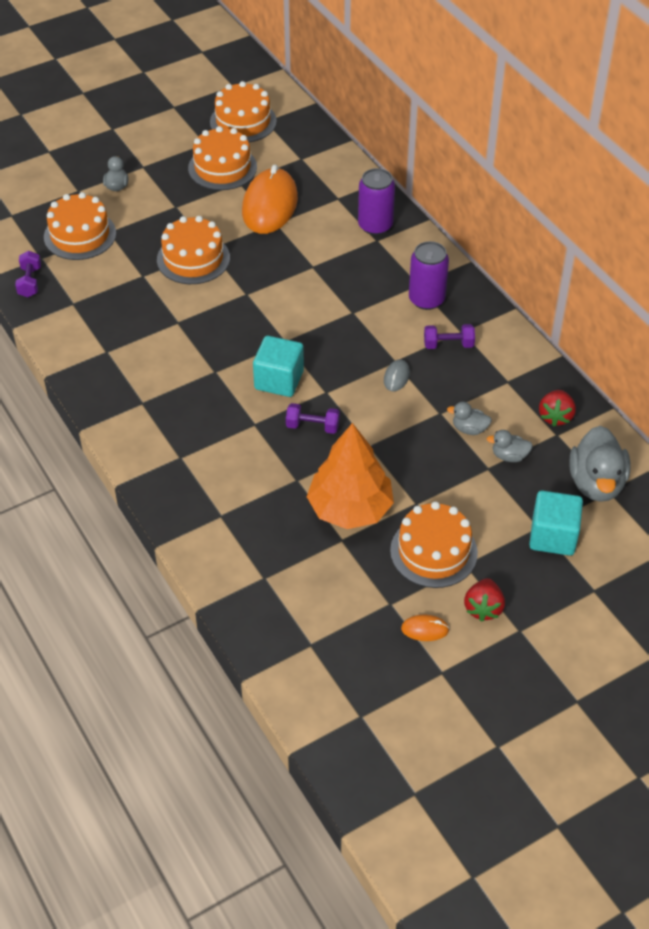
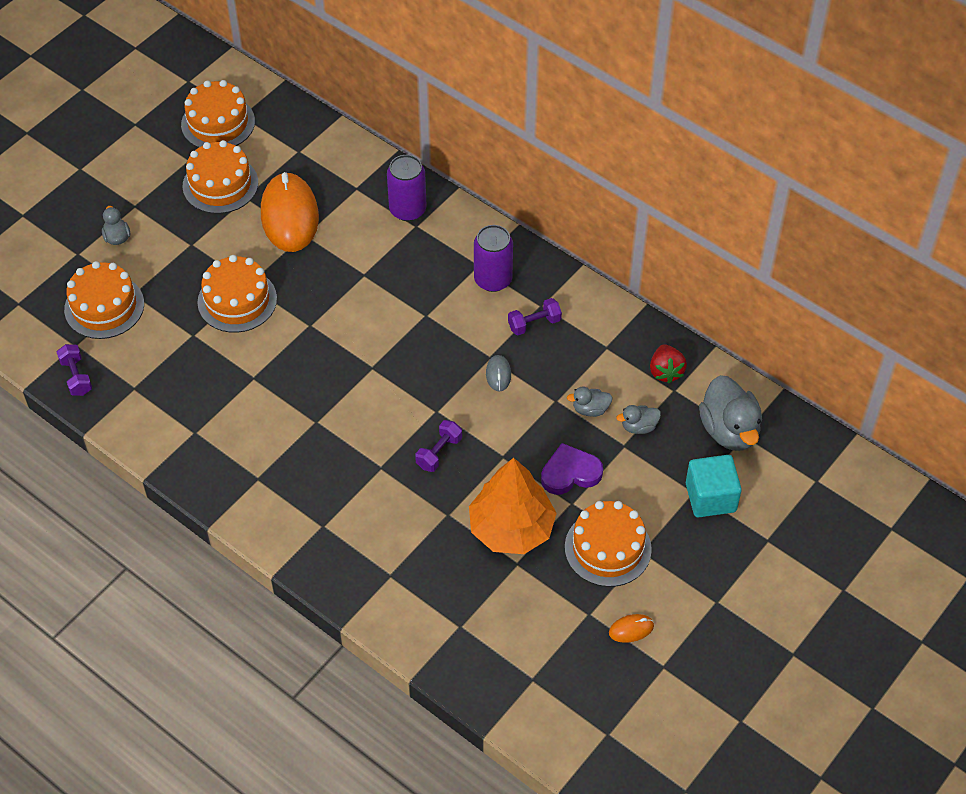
camera: 20 degrees left, 5 degrees up
(279, 380) = (384, 412): turquoise cube -> none
(312, 426) = (439, 452): purple dumbbell -> purple dumbbell turned 45 degrees counterclockwise
(426, 477) = (570, 473): none -> purple heart
(483, 608) = (676, 590): red strawberry -> none

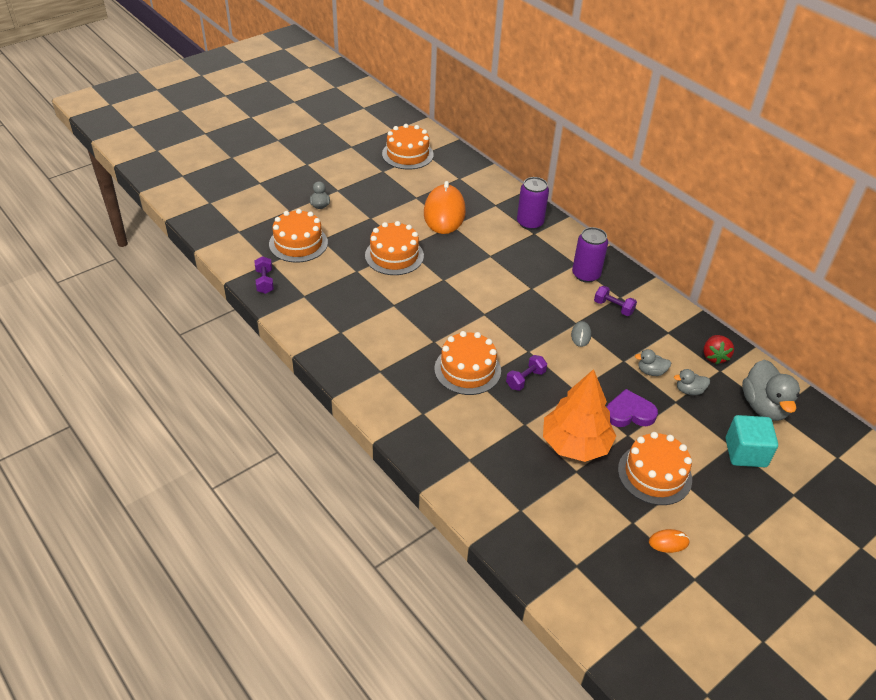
camera: 10 degrees right, 10 degrees down
(220, 184) = (400, 187): orange cake -> orange cake (467, 369)
(534, 324) = (613, 307): purple dumbbell -> purple dumbbell turned 45 degrees clockwise

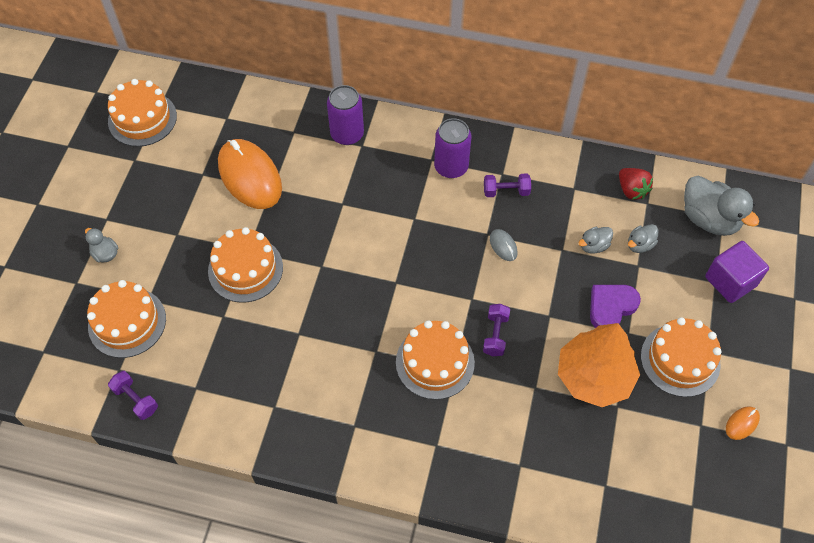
camera: 35 degrees left, 15 degrees up
(745, 452) = (730, 281): turquoise cube -> purple cube

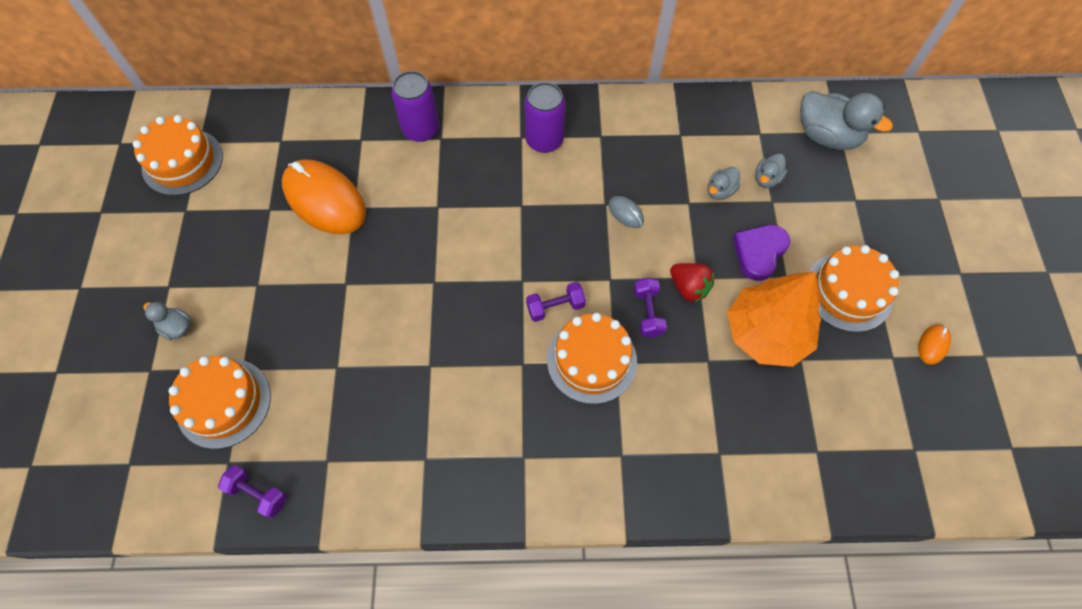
camera: 15 degrees left, 5 degrees up
(245, 269) = (348, 306): orange cake -> none
(506, 191) = (610, 153): purple dumbbell -> purple dumbbell (555, 307)
(631, 190) = (740, 123): red strawberry -> red strawberry (689, 288)
(730, 281) = (870, 196): purple cube -> none

